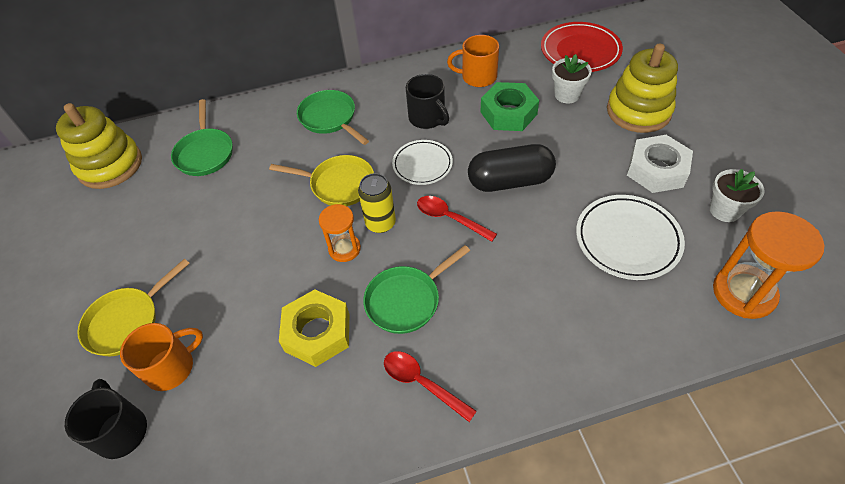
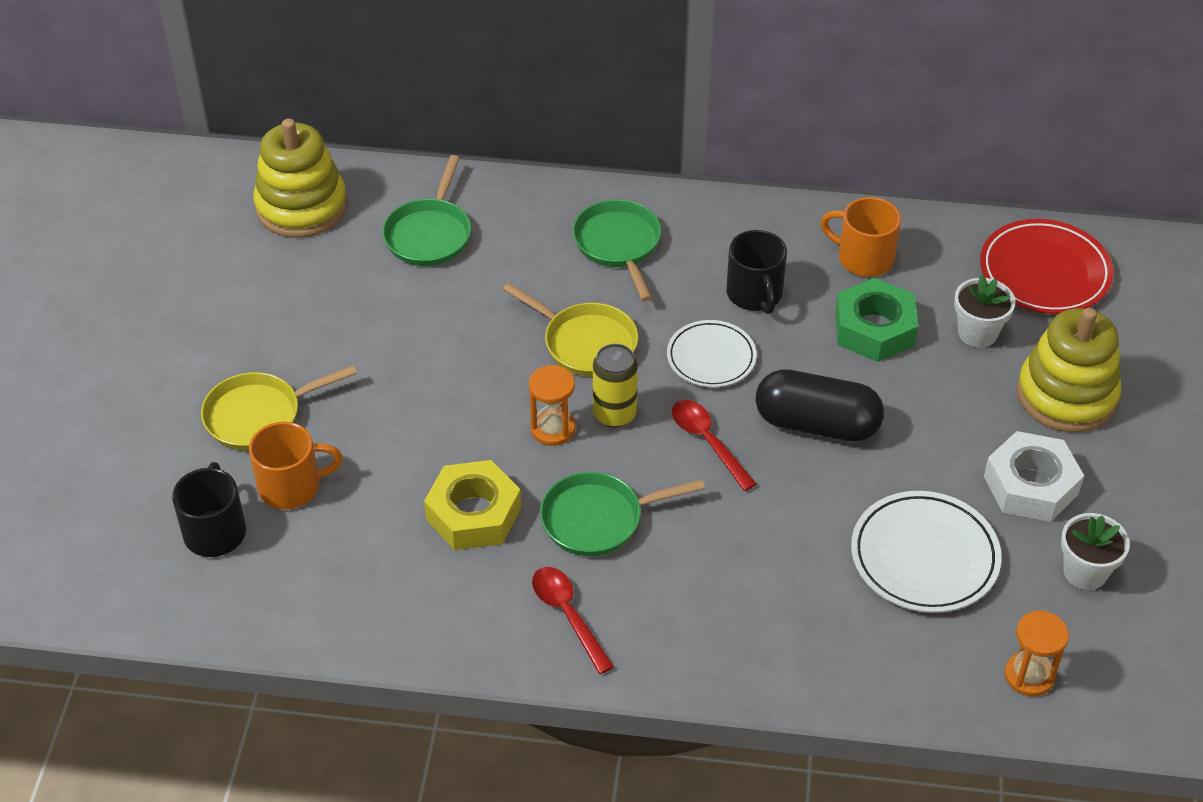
camera: 20 degrees right, 5 degrees down
(743, 293) = (1029, 675): orange hourglass -> orange hourglass, size x0.60

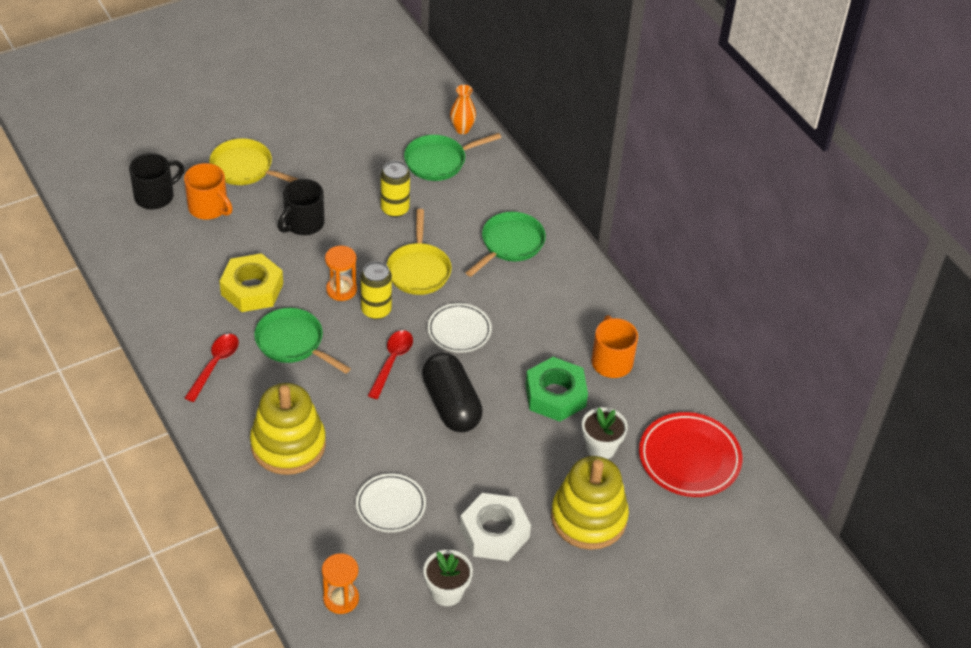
camera: 50 degrees right, 0 degrees up
(301, 206) = (408, 100): yellow stacking toy -> yellow stacking toy (288, 445)
(398, 187) = (462, 129): none -> orange vase
(468, 312) = (395, 209): none -> yellow can
(755, 294) = (530, 325): black mug -> black mug (303, 223)
(924, 557) = (390, 505): white plate -> white plate, size x0.66

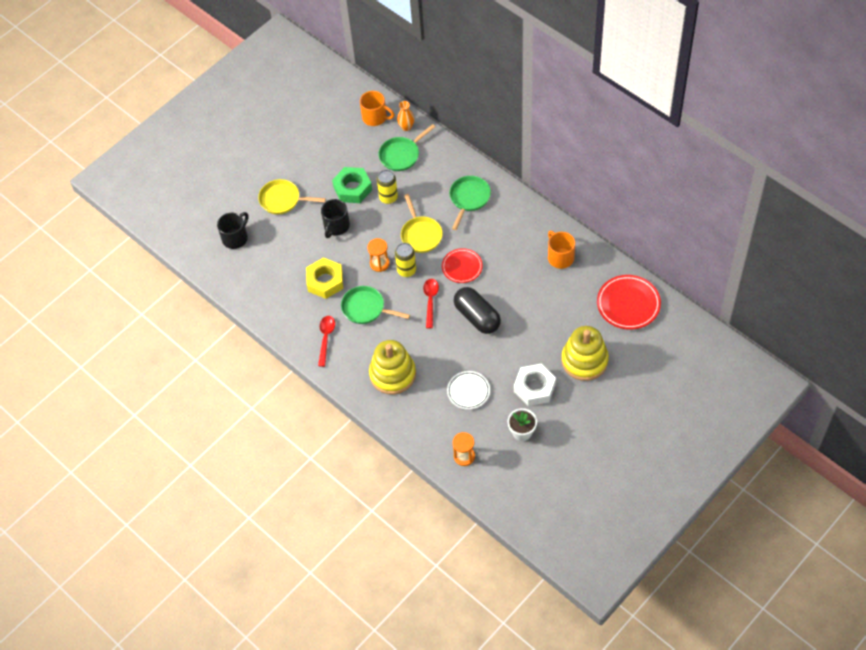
camera: 10 degrees left, 10 degrees up
(209, 208) = (273, 235): orange mug -> orange mug (375, 117)
(459, 330) = (462, 267): white plate -> red plate
(555, 395) = (535, 290): green nut -> green nut (352, 188)
(600, 448) = (575, 315): white flower pot -> none

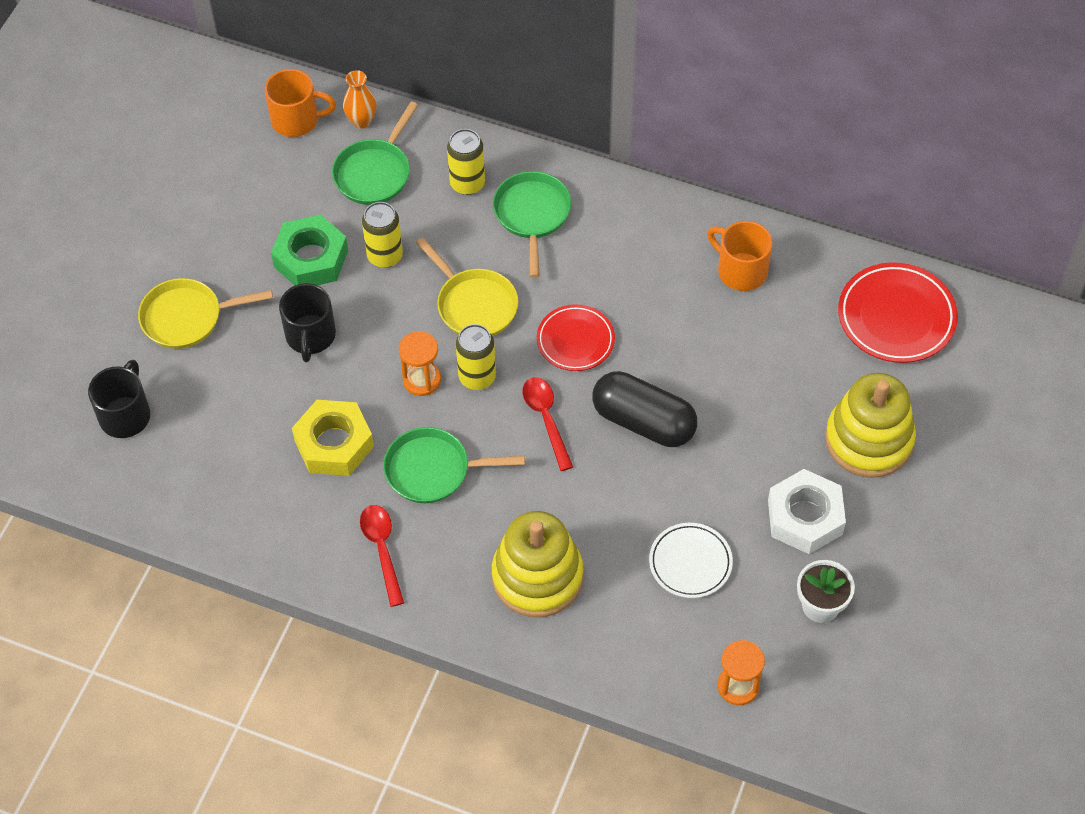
camera: 25 degrees left, 0 degrees up
(444, 173) = (467, 183): none -> yellow can

